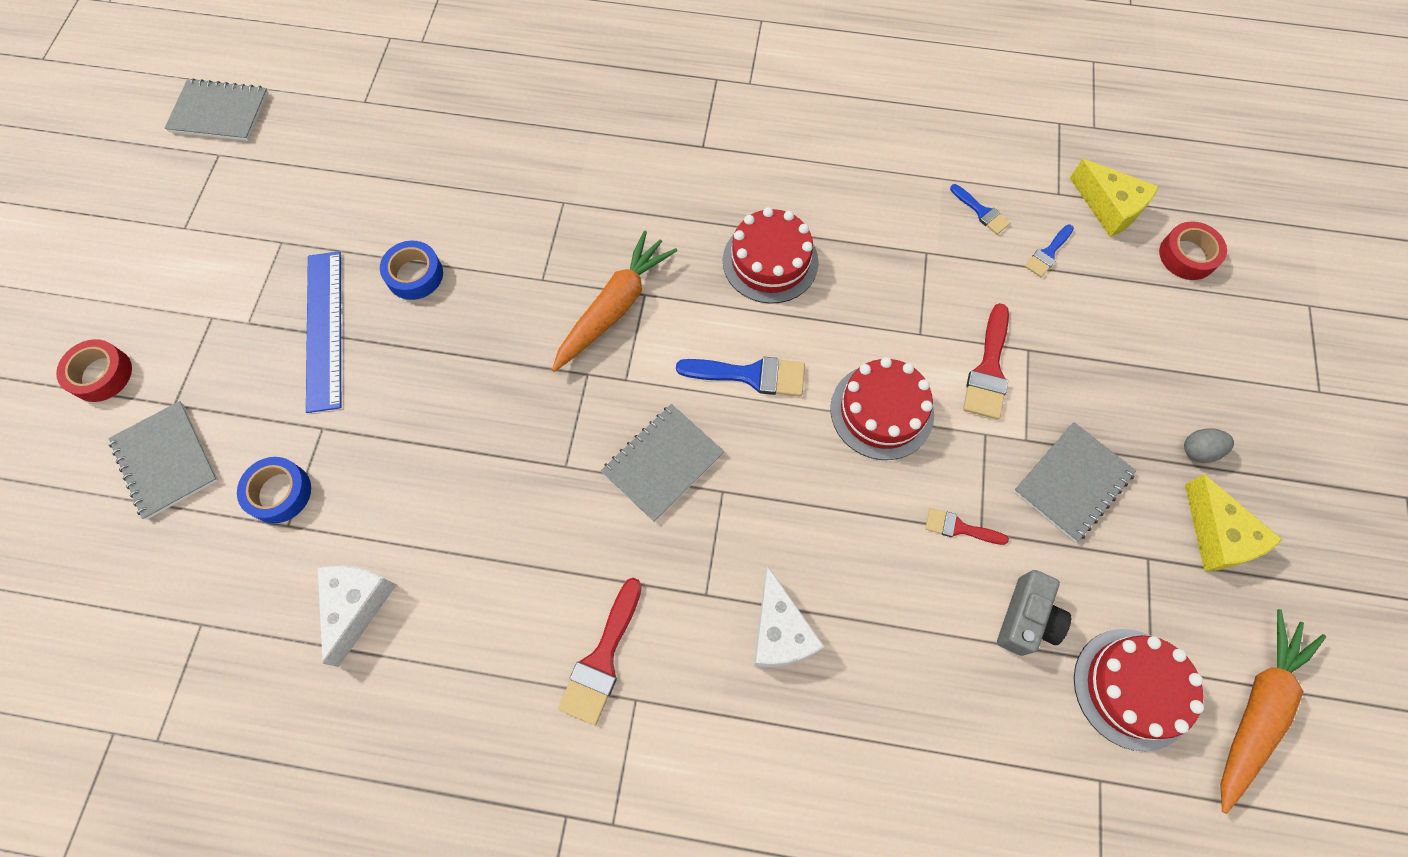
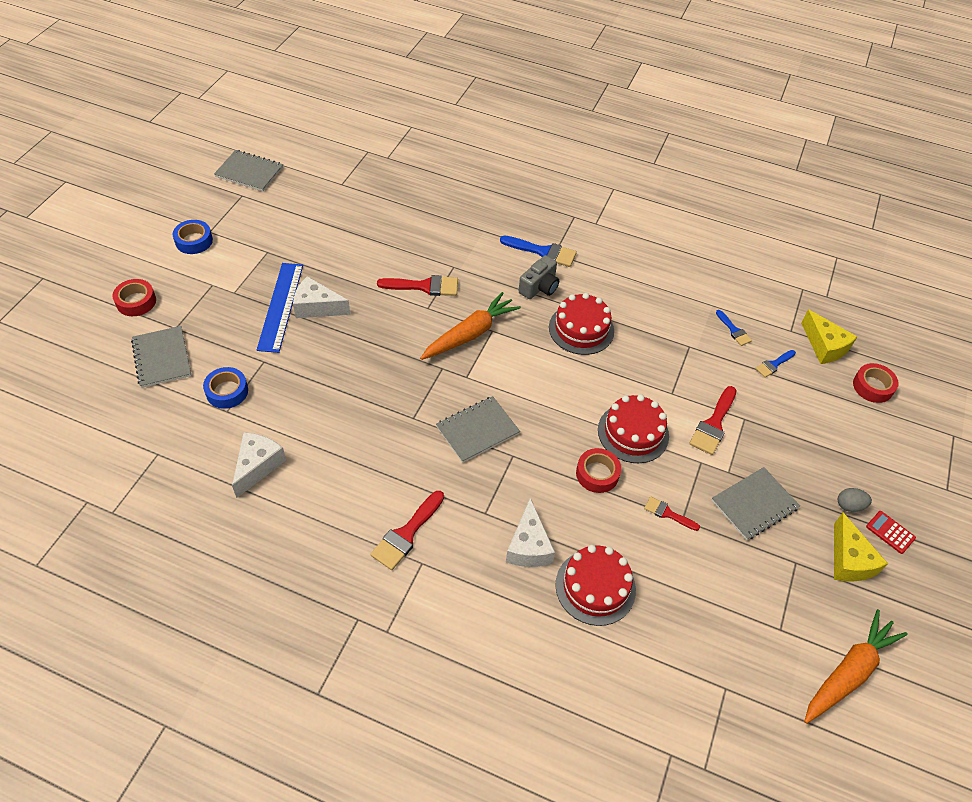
camera: 10 degrees right, 15 degrees down
(379, 317) = (317, 307): none -> white cheese
(415, 275) = (346, 288): blue tape -> blue tape (194, 241)
(528, 245) = (424, 286): none -> red brush
(750, 375) = (550, 392): blue brush -> blue brush (543, 252)
(848, 490) = (597, 474): none -> red tape
(1026, 619) = (699, 578): grey camera -> grey camera (539, 287)
(1132, 688) = (763, 638): red cake -> red cake (595, 587)
(1261, 478) = (890, 532): none -> red calculator

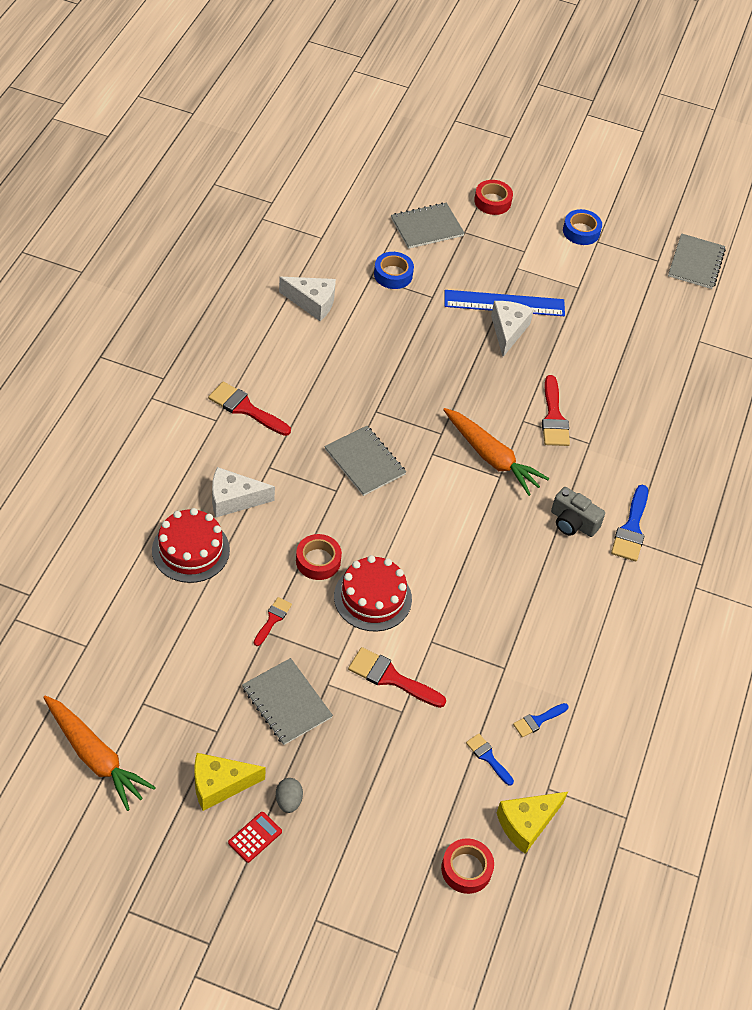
camera: 85 degrees right, 0 degrees up
(581, 329) = (514, 559): red cake -> none

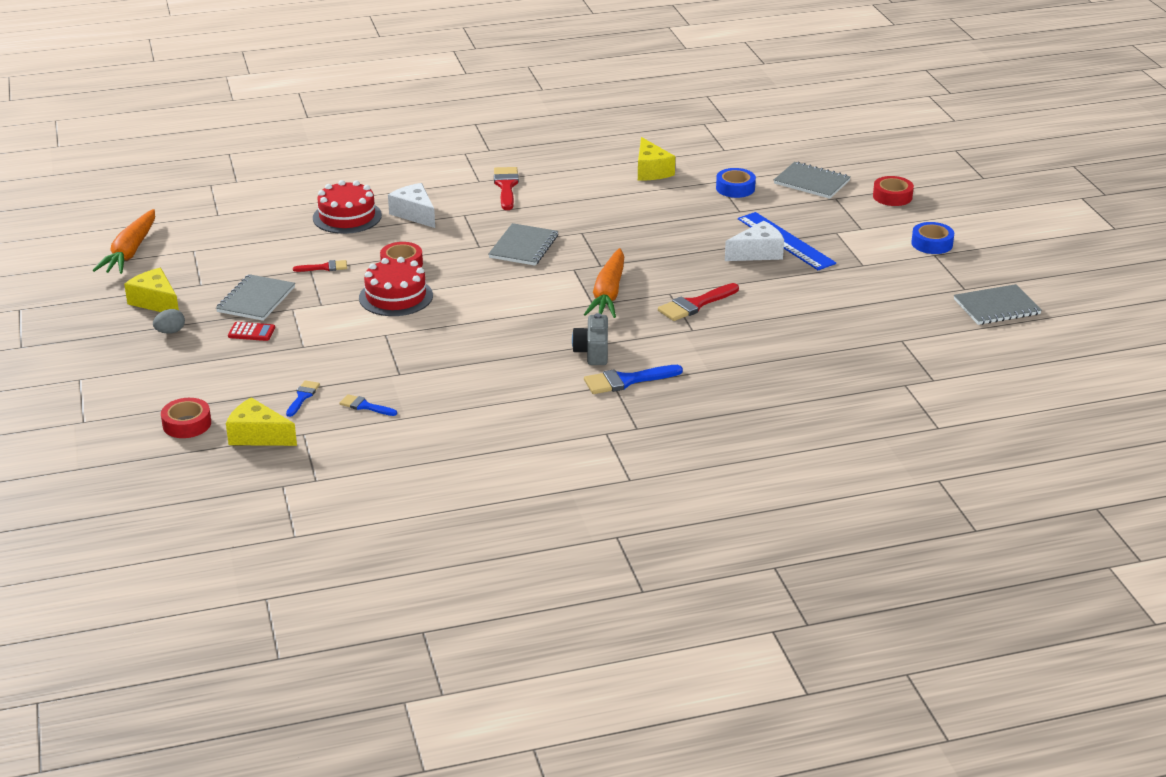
camera: 60 degrees right, 20 degrees down
(255, 837) = (125, 331): red calculator -> red calculator (251, 332)
(312, 303) = (651, 171): white cheese -> yellow cheese
(391, 678) = (329, 331): red brush -> none

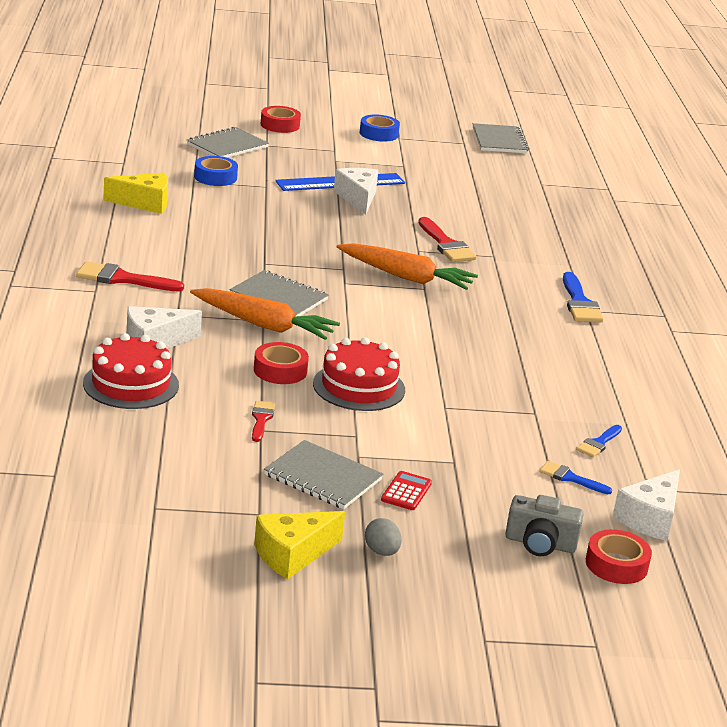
camera: 80 degrees left, 5 degrees down
(130, 252) = (126, 561): orange carrot -> orange carrot (264, 325)
(258, 436) = (650, 518): yellow cheese -> white cheese
(593, 352) = (520, 307): grey camera -> grey camera (540, 544)

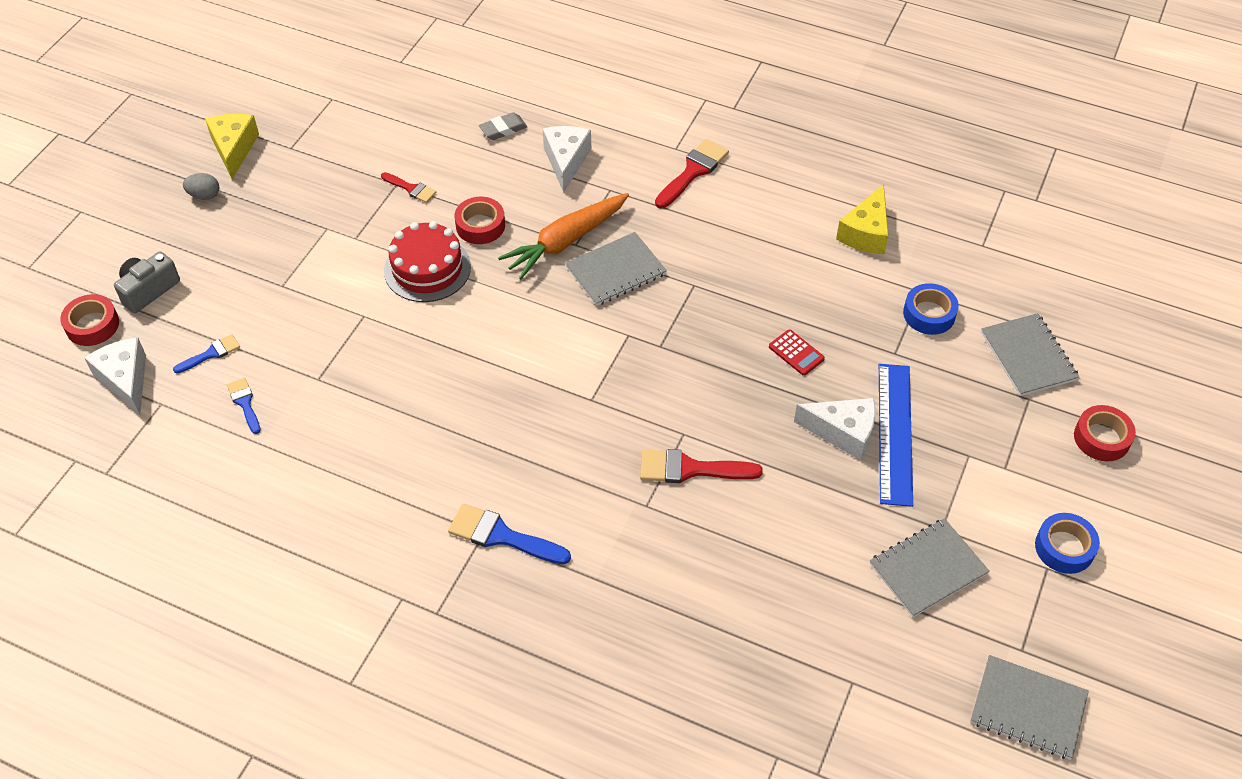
camera: 120 degrees right, 25 degrees up
(131, 384) = (503, 129): red cake -> grey eraser
(323, 477) = (311, 197): grey notebook -> grey notebook (928, 569)
(406, 277) = (622, 394): orange carrot -> none
(406, 491) = (263, 238): red calculator -> red calculator (796, 353)

